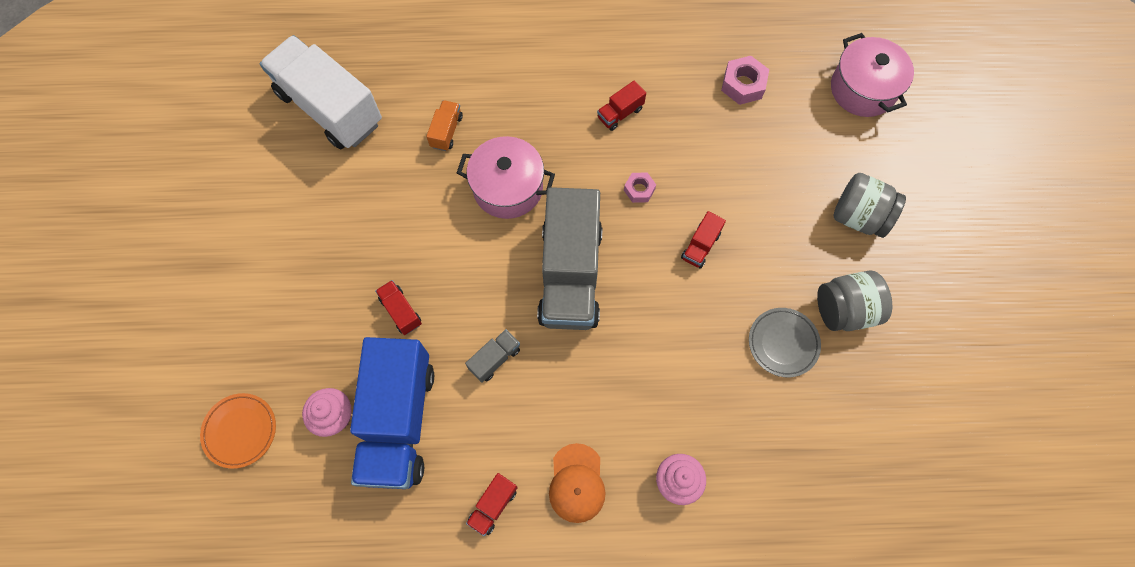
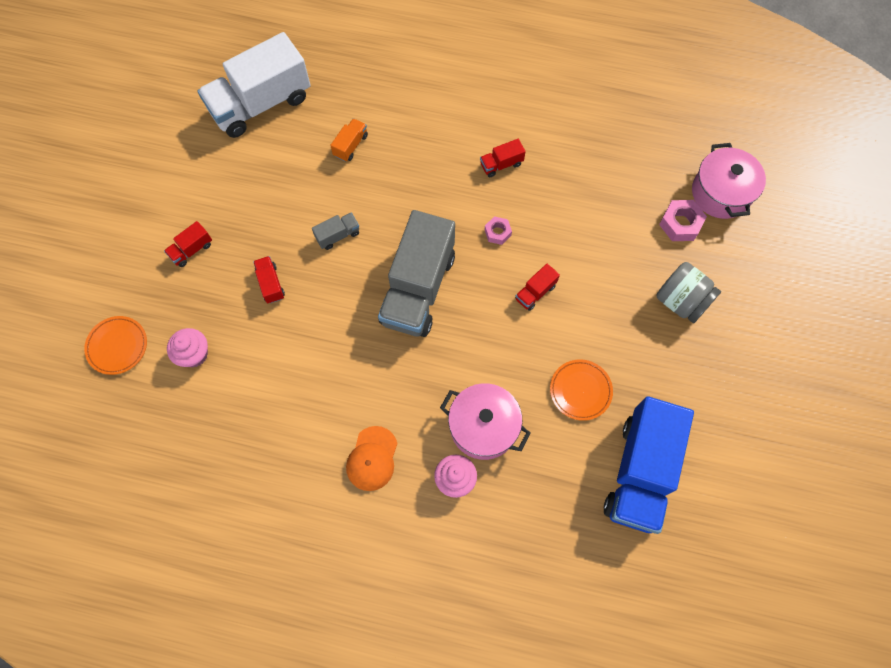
camera: 15 degrees right, 0 degrees up
(330, 108) = (261, 104): white truck -> white truck turned 90 degrees counterclockwise
(399, 421) = (243, 371): blue truck -> blue truck (640, 472)
(493, 505) = (299, 458): red truck -> red truck (191, 250)
(495, 359) = (335, 341): grey truck -> grey truck (338, 235)
(508, 188) = (387, 204): pink pot -> pink pot (483, 427)
(743, 85) = (615, 164): pink nut -> pink nut (680, 224)
(783, 343) = (580, 391): grey plate -> orange plate
(844, 310) = (643, 376): grey jar -> none

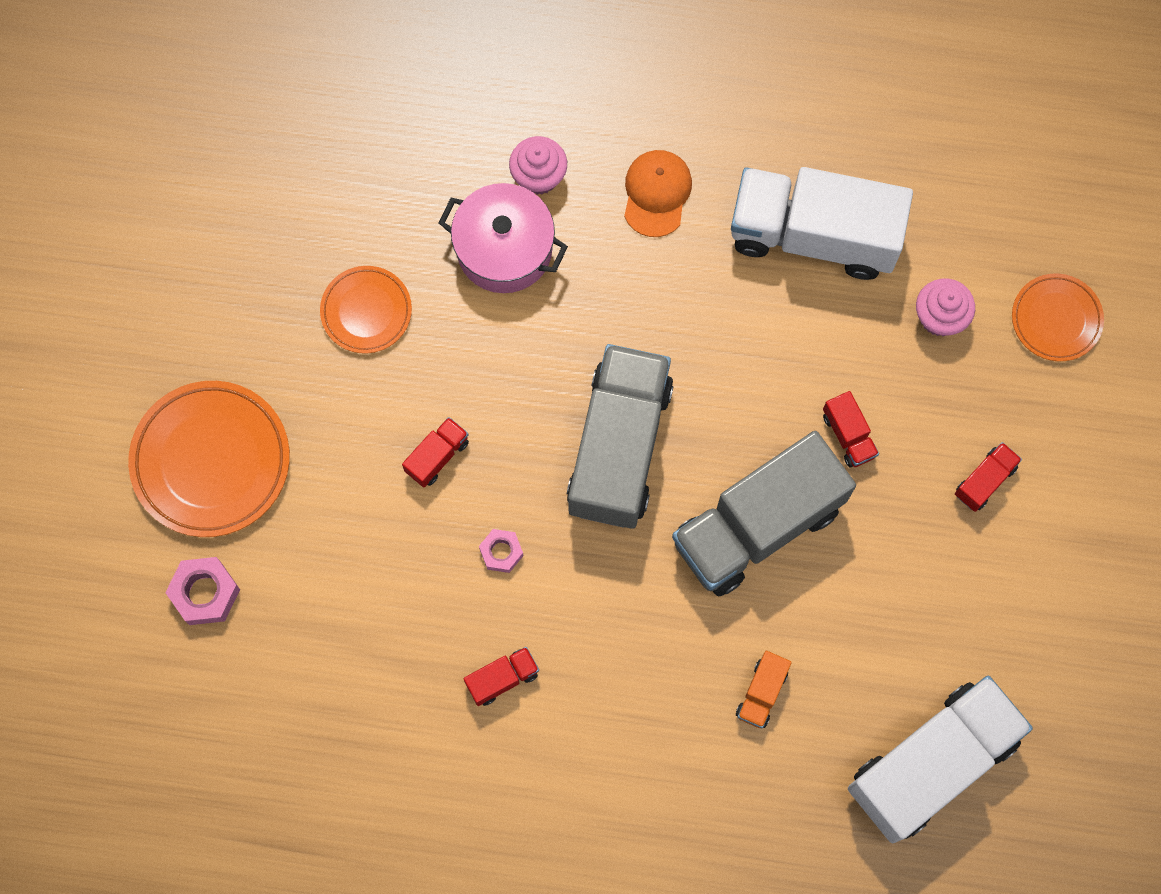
camera: 175 degrees right, 5 degrees up
(267, 419) = (814, 234): none -> white truck
(338, 235) = (757, 525): grey truck -> grey truck, size x2.46
(640, 472) = (283, 206): blue truck -> none
(681, 301) = (211, 461): grey jar -> orange plate
(721, 193) = (134, 656): pink pot -> none

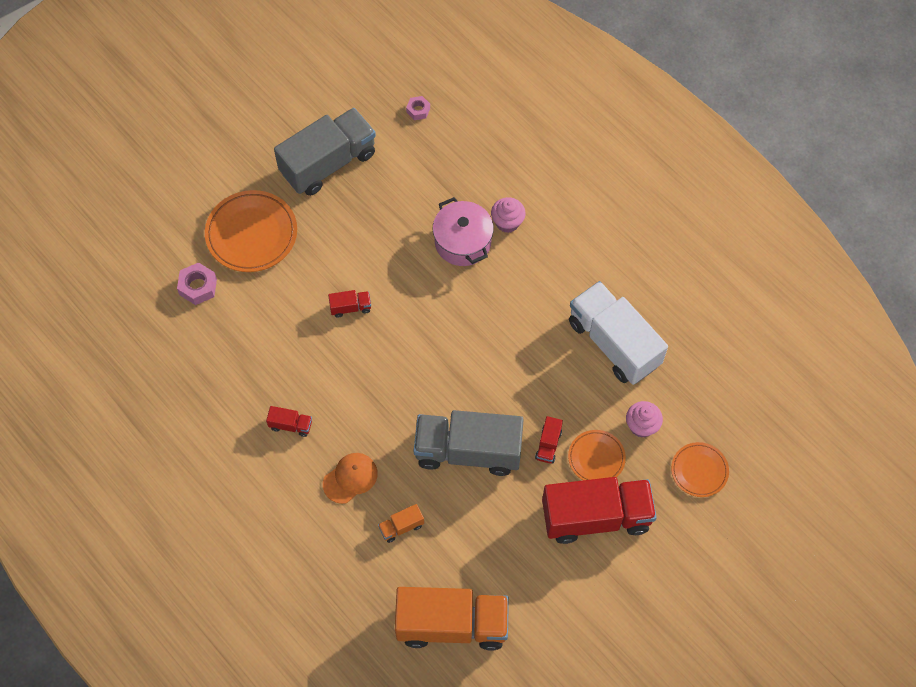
camera: 40 degrees right, 10 degrees down
(366, 311) = (376, 222): orange plate -> orange plate (596, 458)
(501, 552) = (341, 370): pink nut -> pink nut (418, 110)
(619, 447) = (436, 367): grey truck -> grey truck (328, 163)
(656, 193) = (555, 270): orange cap -> orange cap (350, 478)
(932, 763) = (452, 624): white truck -> orange truck
(984, 481) = (596, 517): red truck -> red truck, size x2.46

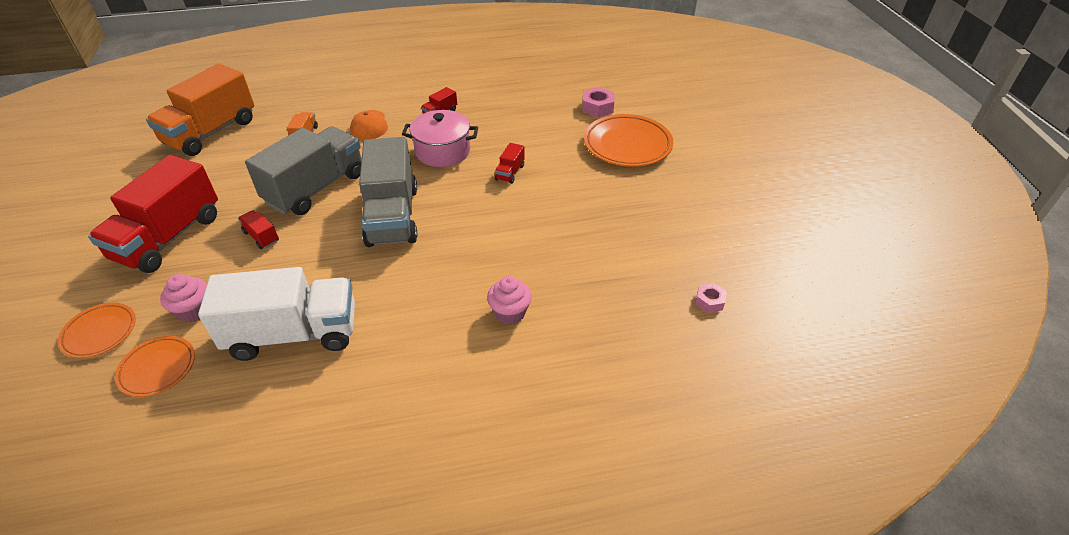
camera: 120 degrees right, 20 degrees down
(328, 163) = (676, 211): grey truck -> grey truck (392, 216)
(462, 242) = (515, 268): pink pot -> pink pot (442, 151)
(596, 458) = (211, 262): orange plate -> orange plate (158, 368)

